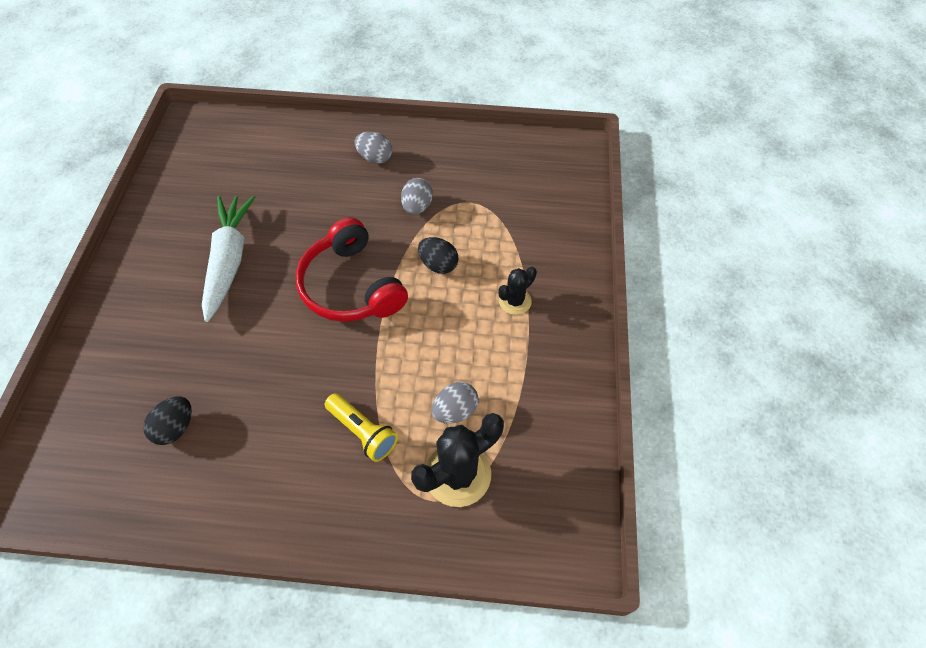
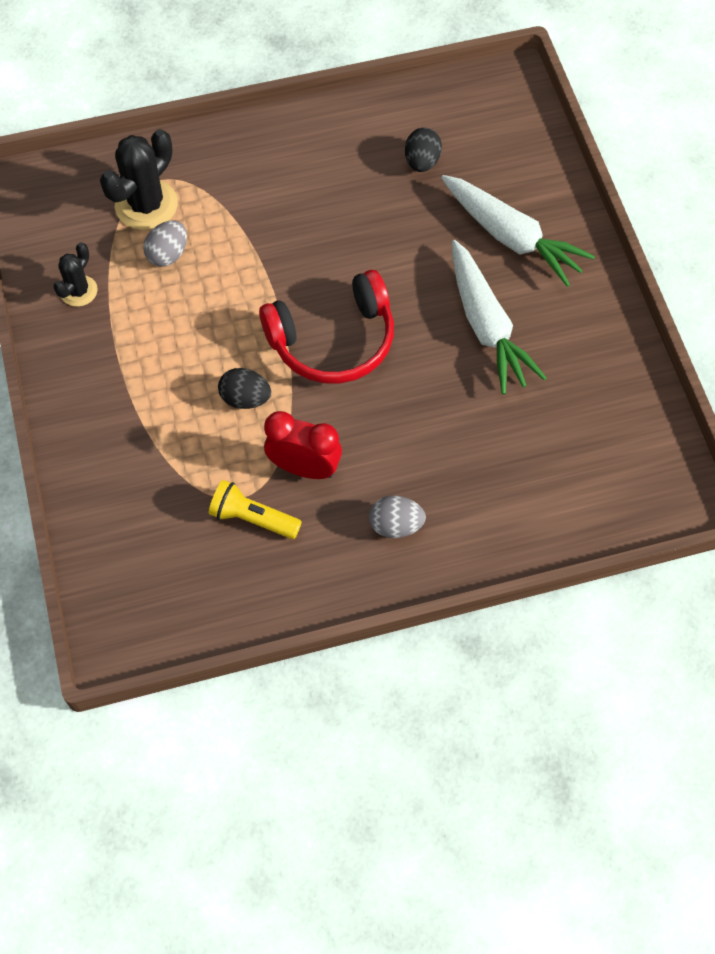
camera: 160 degrees right, 5 degrees up
(156, 324) = (511, 237): none -> white carrot
(351, 286) = (333, 341): red headphones -> red headphones turned 120 degrees clockwise
(363, 432) = (248, 210): yellow flashlight -> yellow flashlight (252, 518)
(417, 207) = (304, 468): grey egg -> red clock
(515, 301) = (141, 383): black cactus -> black cactus (78, 291)

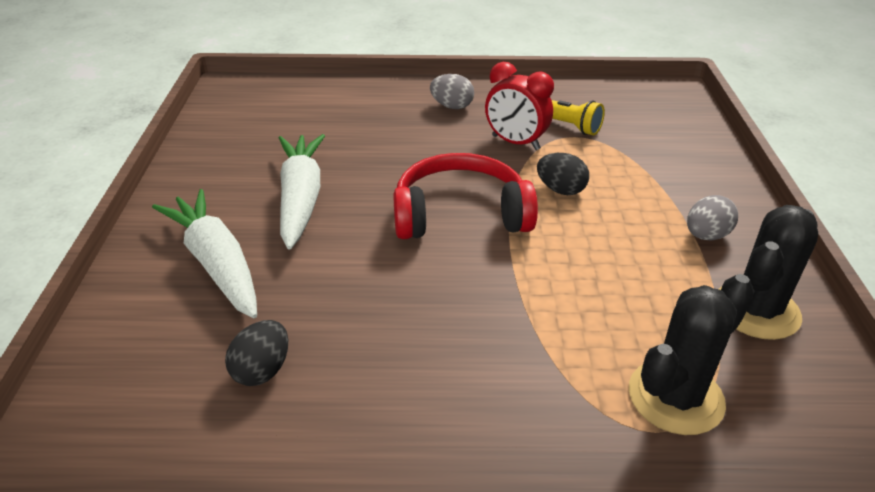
camera: 165 degrees left, 25 degrees down
(78, 291) = (756, 310): black cactus -> black cactus, size x1.73
(168, 254) = (641, 327): grey egg -> grey egg (706, 235)

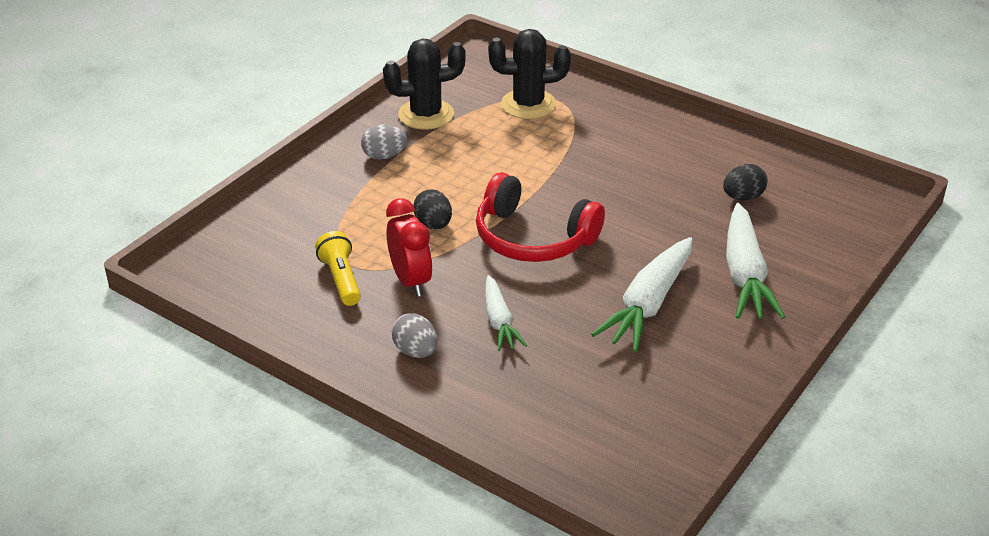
camera: 145 degrees left, 0 degrees up
(414, 142) = (499, 321): none -> white carrot

